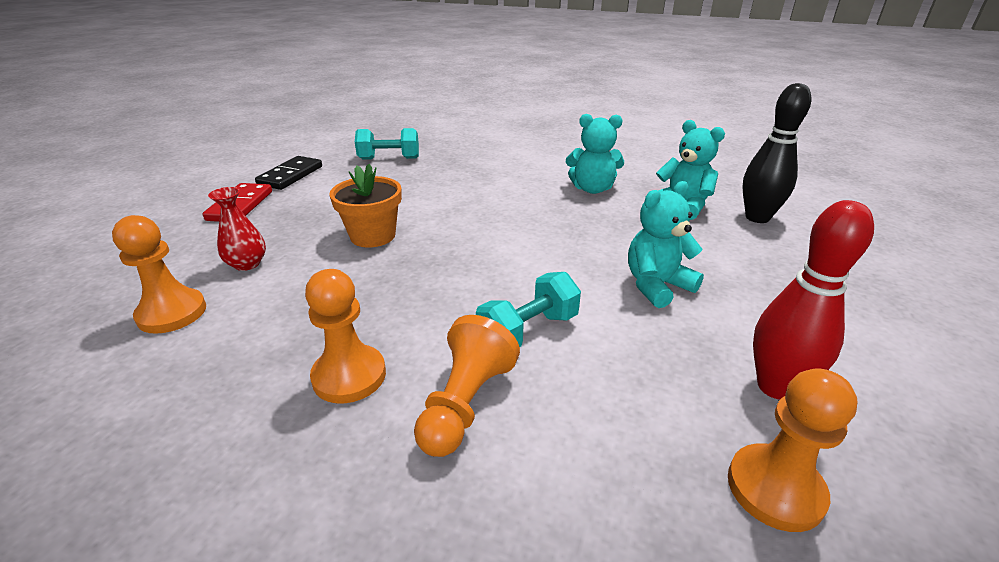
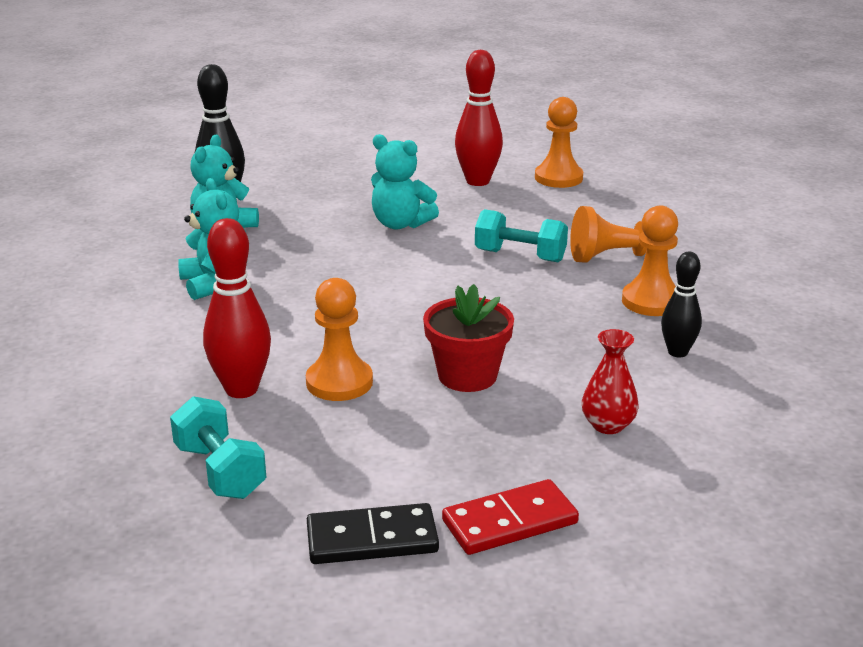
camera: 120 degrees left, 5 degrees down
(172, 313) = (717, 418): orange pawn -> orange pawn (339, 382)
(260, 342) = (677, 352): none -> black bowling pin
(373, 236) = (467, 376): orange flower pot -> red flower pot
(452, 174) = (241, 389): none -> red bowling pin

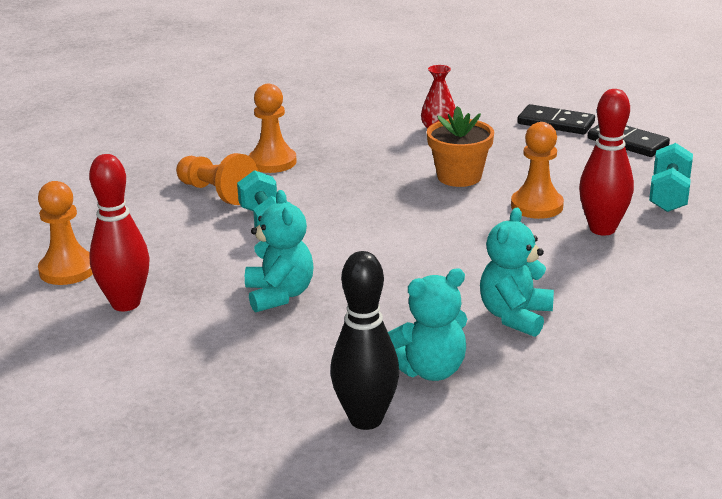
camera: 130 degrees left, 0 degrees up
(467, 376) = (459, 177): red flower pot -> orange flower pot
(509, 522) = (555, 123): red domino -> black domino
(677, 352) = (329, 137): black bowling pin -> none

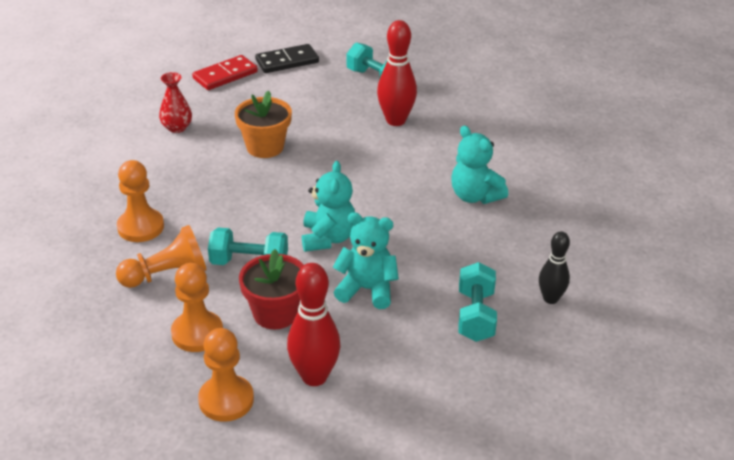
camera: 65 degrees left, 10 degrees up
(203, 258) = (275, 313): none -> red flower pot
(290, 373) = (475, 316): none -> turquoise dumbbell
(366, 419) = (550, 299): black bowling pin -> black bowling pin, size x0.63
(430, 370) = (512, 253): turquoise teddy bear -> turquoise teddy bear (328, 238)
(537, 206) = (341, 132): orange pawn -> orange pawn (197, 333)
(555, 123) = (225, 75): black domino -> red domino

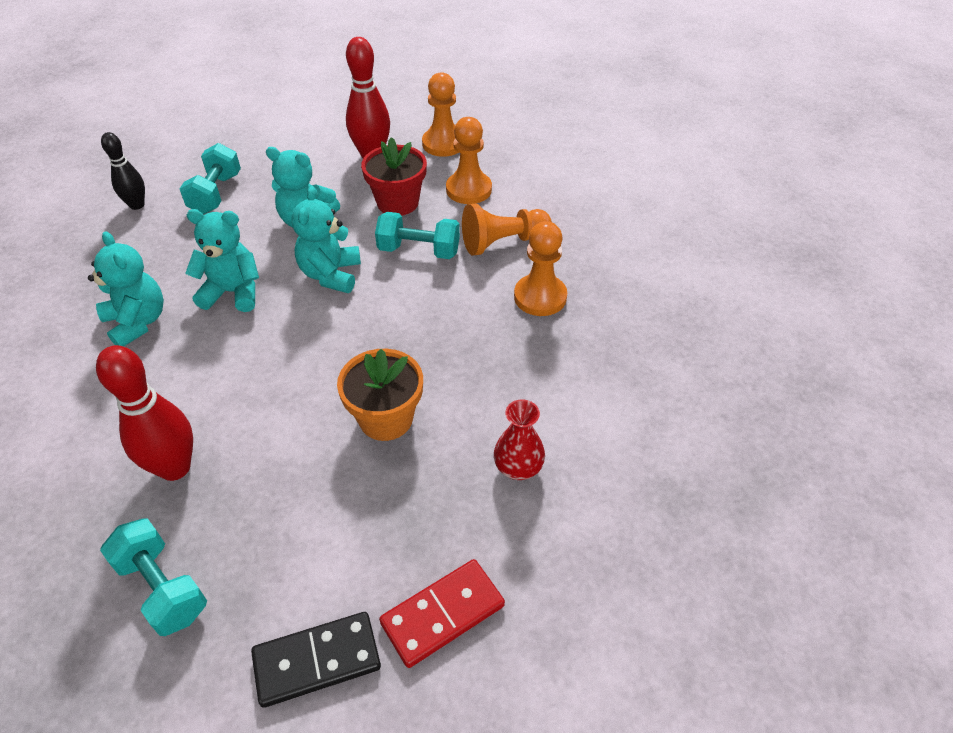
camera: 175 degrees left, 10 degrees up
(409, 220) = (233, 292): none -> turquoise teddy bear

